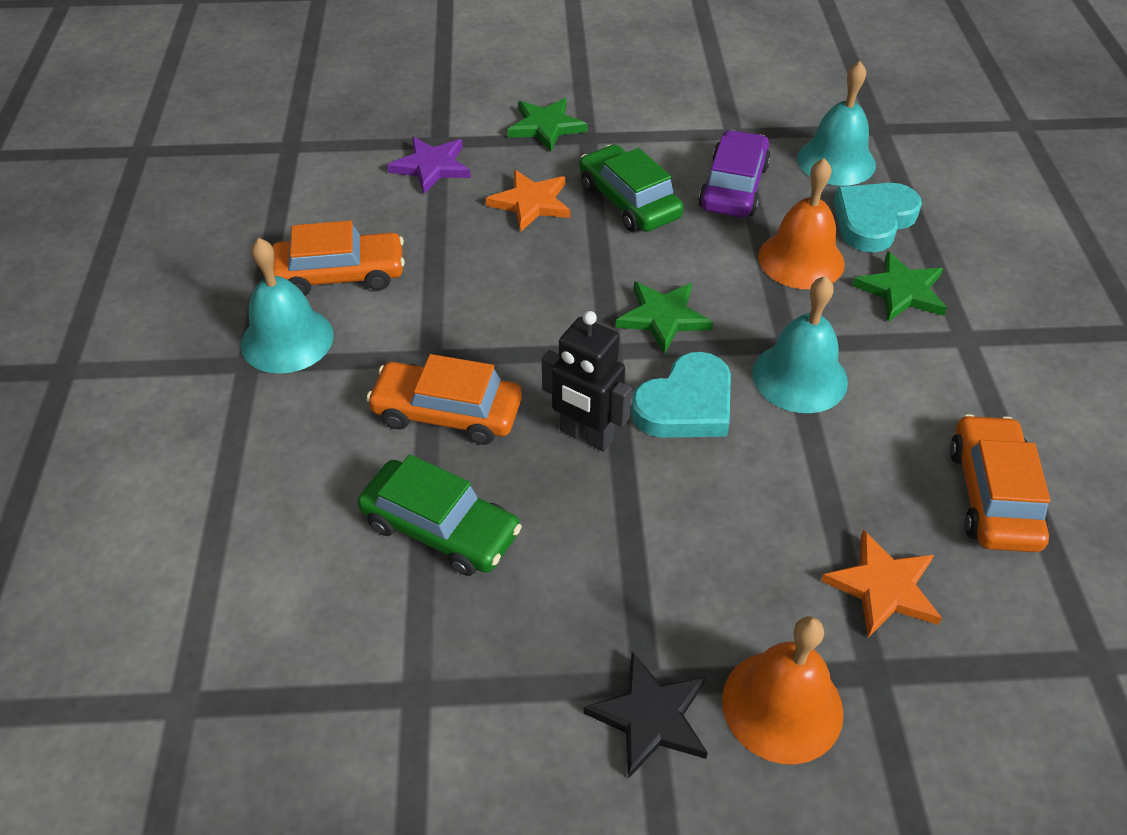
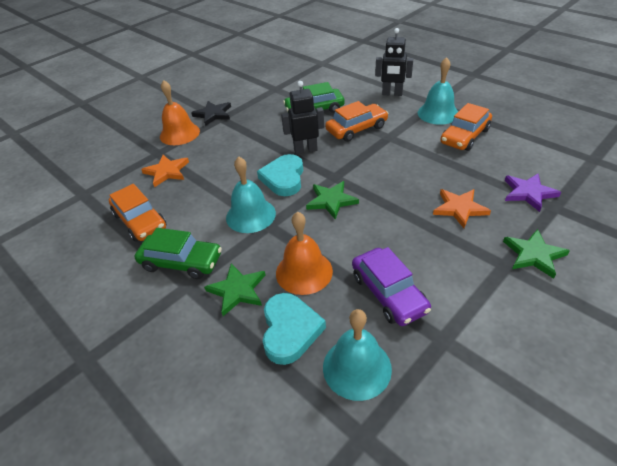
camera: 140 degrees right, 5 degrees down
(258, 445) = (392, 94): none -> black robot
(629, 201) = (423, 242): green car -> green car (181, 262)

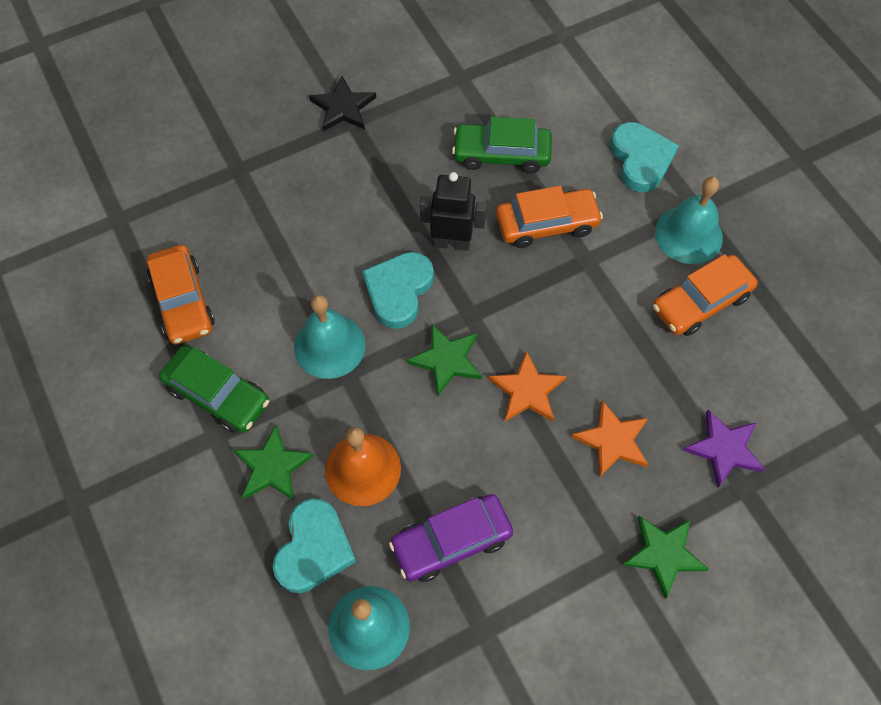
camera: 15 degrees right, 20 degrees up
(167, 172) = (241, 215): orange star -> orange star (527, 391)
(179, 133) = (280, 136): orange bell -> none
(388, 293) = (451, 541): purple car -> purple car turned 75 degrees clockwise
(392, 94) = (641, 160): black robot -> turquoise heart

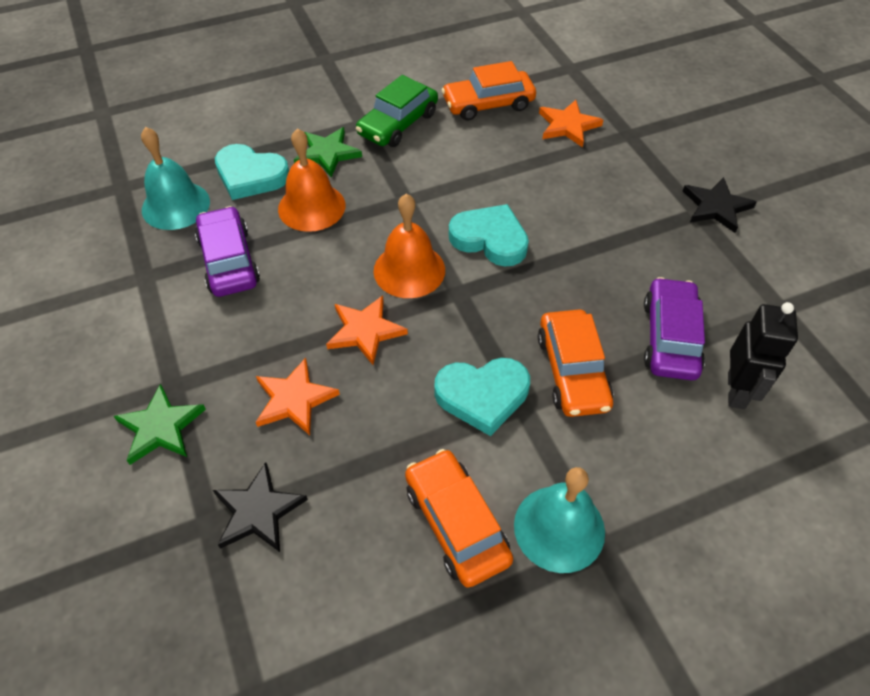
camera: 95 degrees right, 10 degrees down
(223, 223) = (568, 126): none -> orange star
(329, 346) = (435, 189): turquoise bell -> none
(447, 360) = (409, 270): green star -> orange bell
(452, 243) = (546, 283): black robot -> black robot (736, 390)
(501, 154) = (670, 337): green car -> purple car
(641, 160) = (678, 489): turquoise heart -> turquoise heart (482, 396)
(724, 449) = (258, 511): purple star -> black star

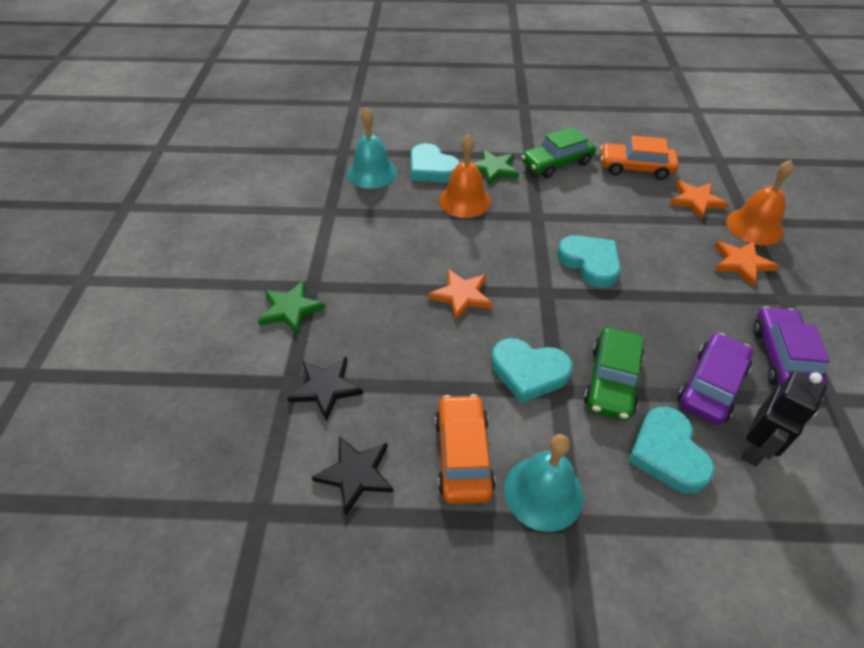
camera: 25 degrees right, 5 degrees down
(229, 261) = (389, 218): purple car -> purple car (783, 358)
(294, 399) = (388, 323): orange star -> orange star (741, 263)
(409, 270) = (515, 265): orange bell -> orange bell (754, 226)
(572, 371) = (612, 380): orange car -> green car
(660, 430) = (667, 453): none -> turquoise heart
(716, 207) = (804, 299): black star -> black star (356, 474)

